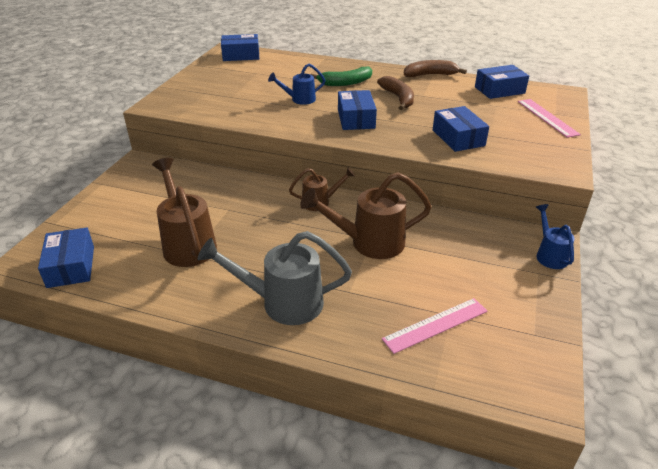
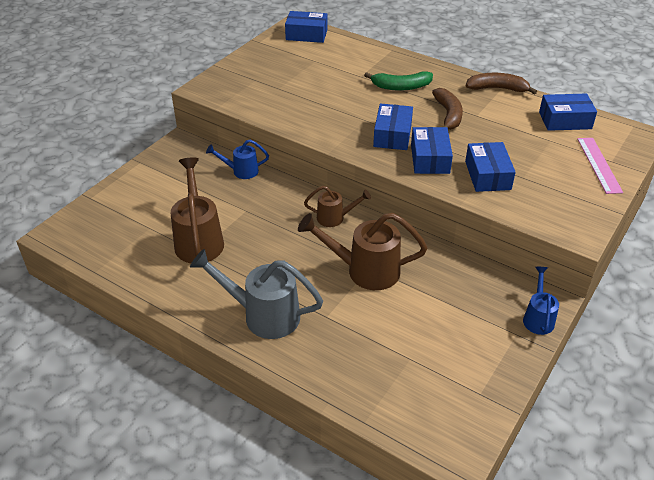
camera: 15 degrees right, 5 degrees up
(71, 266) = (95, 244): blue box -> blue box (430, 159)
(299, 100) = (345, 102): blue watering can -> blue watering can (241, 171)
(435, 325) = (391, 365): pink ruler -> none

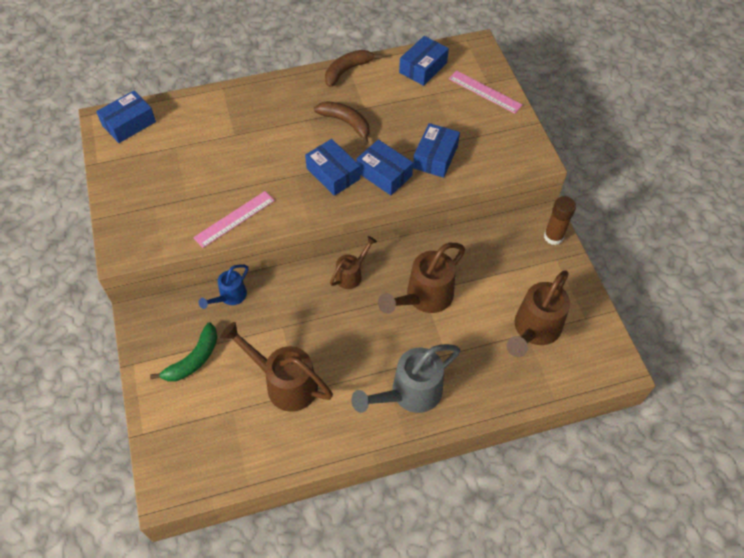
camera: 50 degrees left, 15 degrees up
(289, 116) = (234, 219): none -> pink ruler
(401, 87) = (279, 122): green banana -> green banana (193, 359)
(420, 362) = (534, 330): none -> brown watering can
(487, 175) = (435, 157): blue box -> blue box turned 75 degrees clockwise
(538, 318) = (553, 237): blue watering can -> brown glue stick

